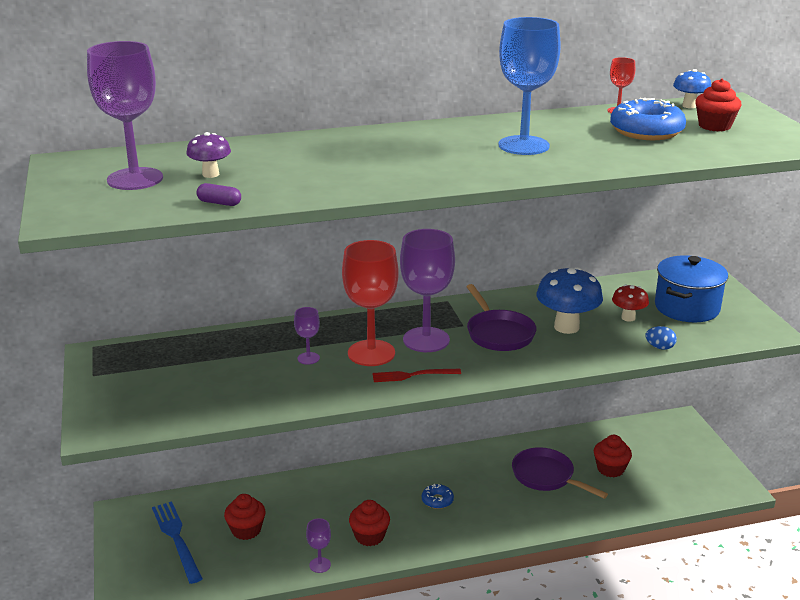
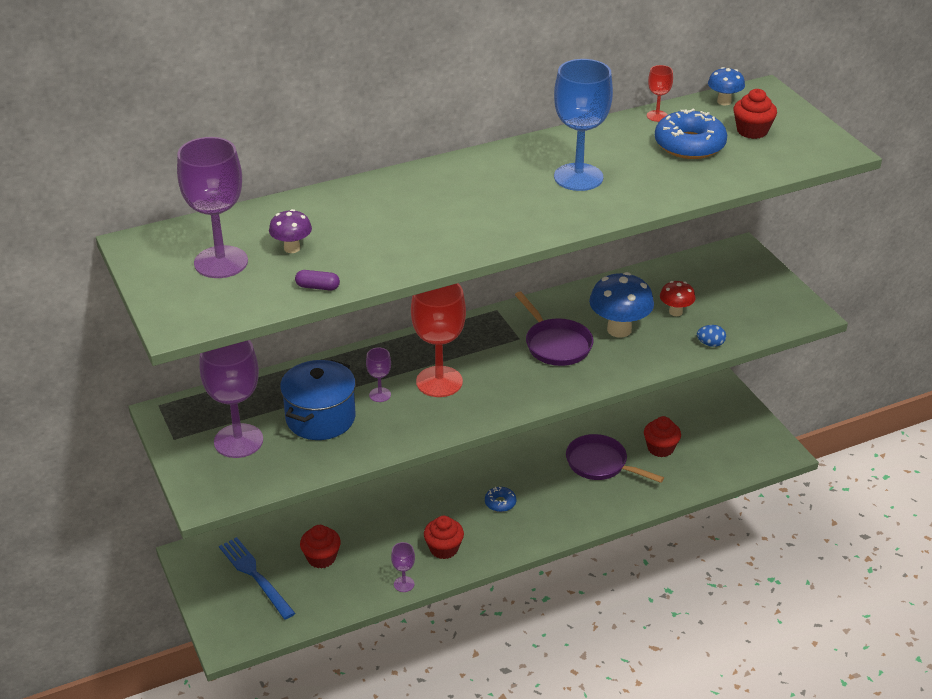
camera: 10 degrees left, 10 degrees up
(413, 375) = (486, 403): red fork -> none
(426, 340) = (488, 360): purple goblet -> purple goblet (238, 441)
(687, 307) = (729, 293): blue pot -> blue pot (320, 418)

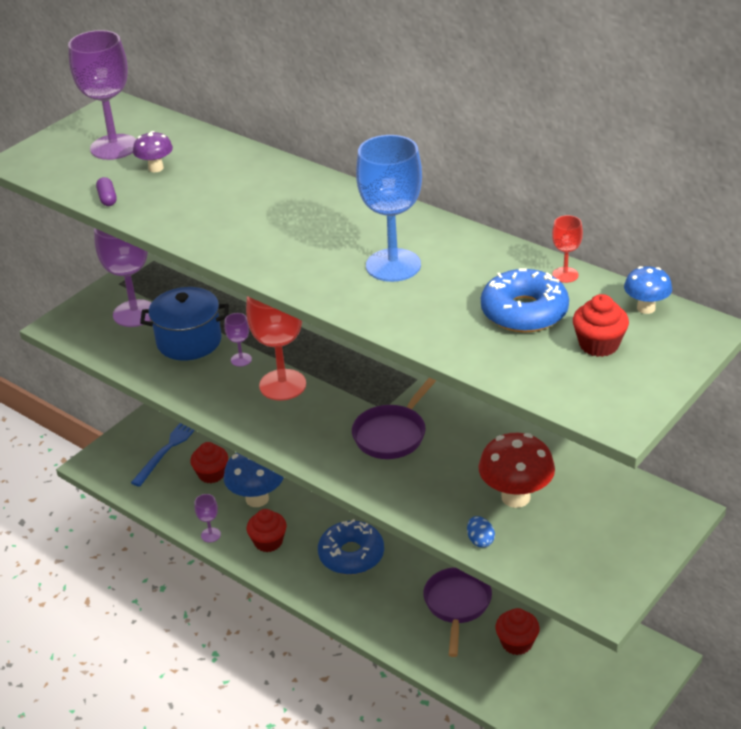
camera: 65 degrees right, 0 degrees up
(500, 503) = (351, 555): blue donut -> blue donut, size x2.00
(619, 329) = (451, 467): blue mushroom -> blue mushroom (257, 499)
(675, 312) = (515, 497): red mushroom -> red mushroom, size x1.77

